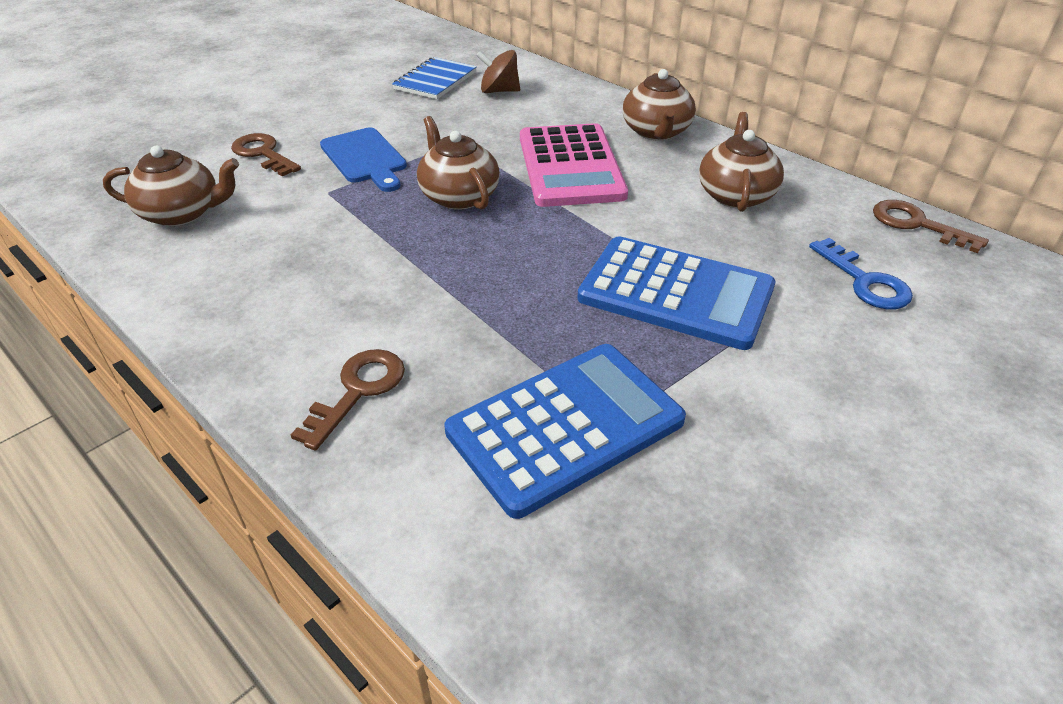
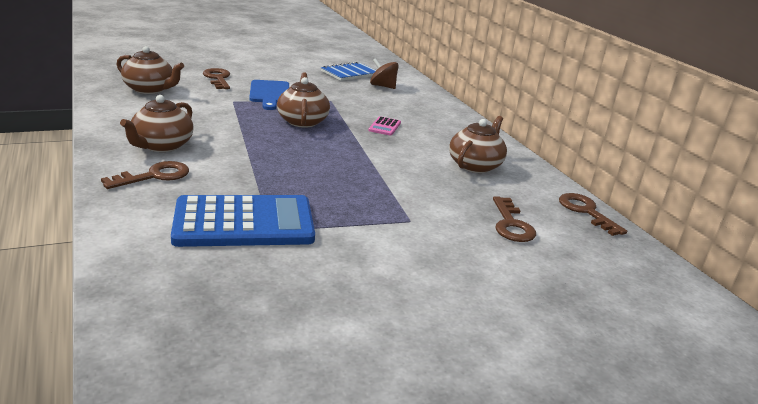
camera: 20 degrees right, 15 degrees down
(570, 166) = (384, 127): pink calculator -> pink calculator, size x0.41
(656, 132) = (459, 126): brown teapot -> brown teapot (161, 146)
(675, 293) = (379, 193): blue calculator -> none
(865, 281) = (511, 224): blue key -> brown key

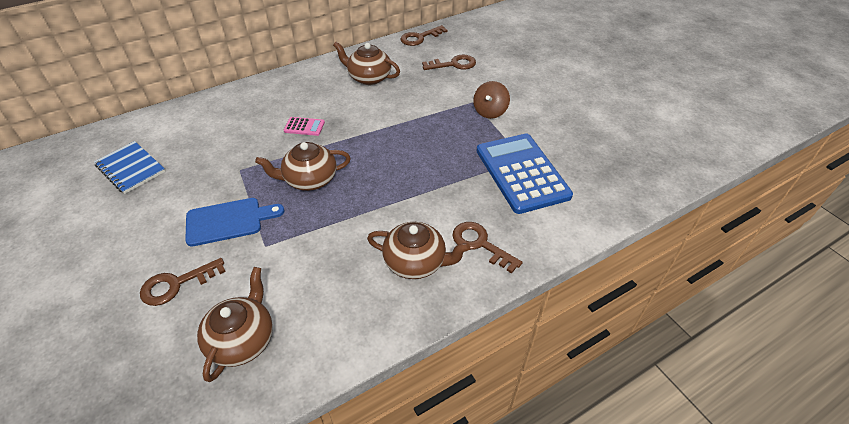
camera: 95 degrees left, 20 degrees up
(383, 86) = (178, 138): brown spinning top -> brown spinning top (490, 111)

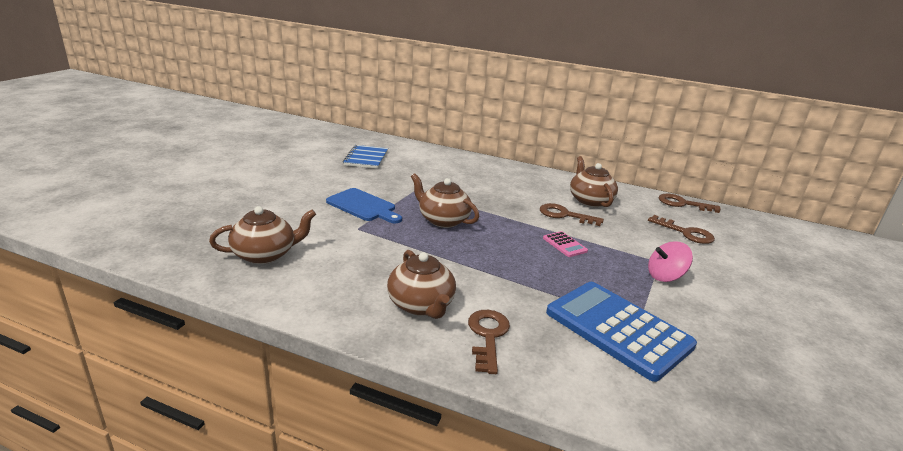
camera: 50 degrees right, 20 degrees down
(176, 284) = (289, 211): brown key -> brown key (564, 215)
(304, 127) = (491, 196): pink calculator -> pink calculator (564, 244)
(490, 111) = (665, 276): brown spinning top -> pink spinning top
(522, 173) = (618, 329): blue calculator -> blue calculator turned 75 degrees counterclockwise

